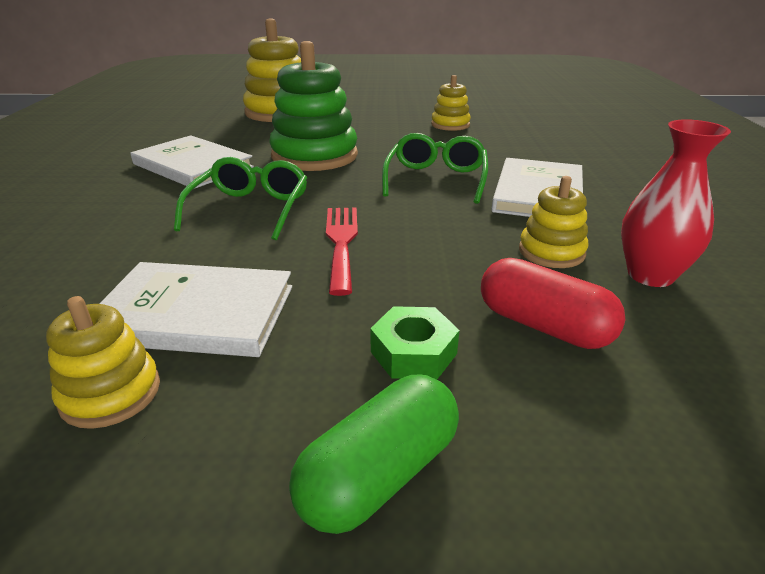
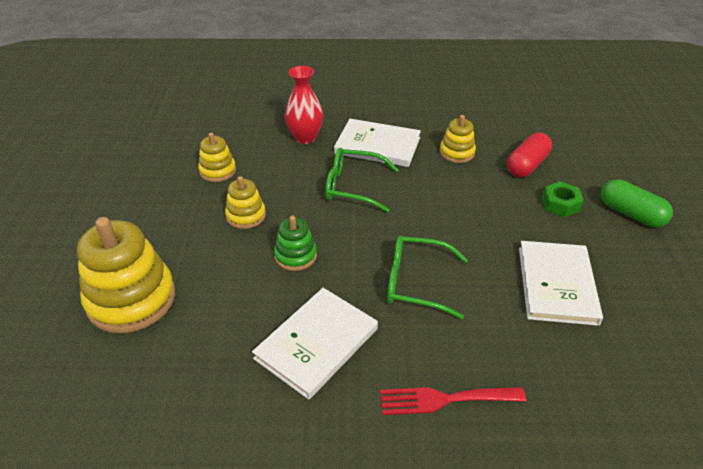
camera: 90 degrees left, 10 degrees up
(111, 393) = (628, 301): yellow stacking toy -> yellow stacking toy (246, 215)
(314, 156) = (295, 256): green stacking toy -> green stacking toy, size x0.52
(341, 242) = (461, 231): red fork -> red fork (444, 399)
(650, 275) = (474, 128): red vase -> red vase (305, 137)

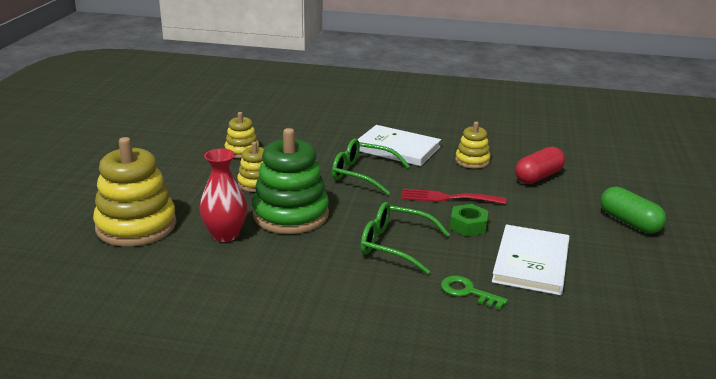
camera: 10 degrees right, 15 degrees down
(295, 256) = (290, 214): green stacking toy -> green stacking toy, size x1.91
(305, 137) = (331, 136): red vase -> red vase (225, 235)
(317, 343) = (287, 274): white book -> none
(444, 399) = (389, 325): red fork -> red fork (447, 198)
(508, 337) = (467, 292): none -> green key
(560, 204) = (560, 207): green nut -> green nut (468, 225)

